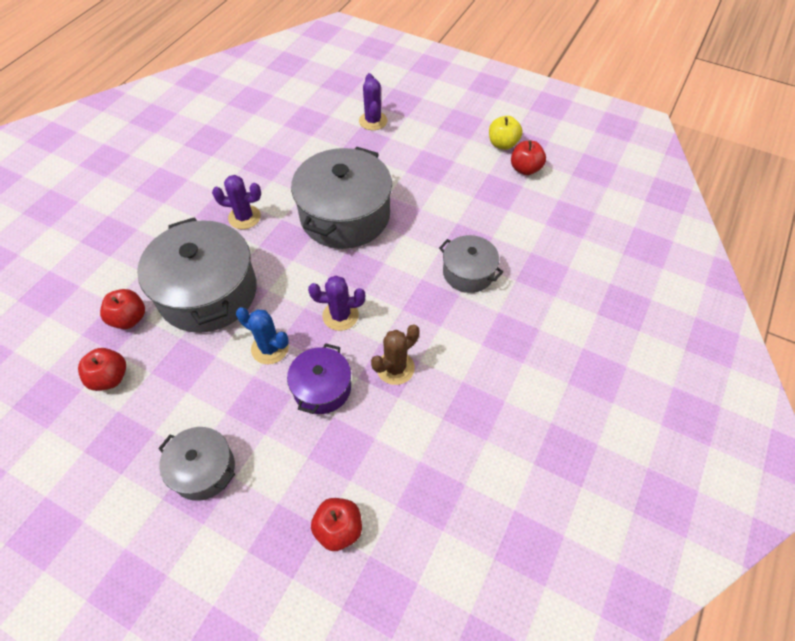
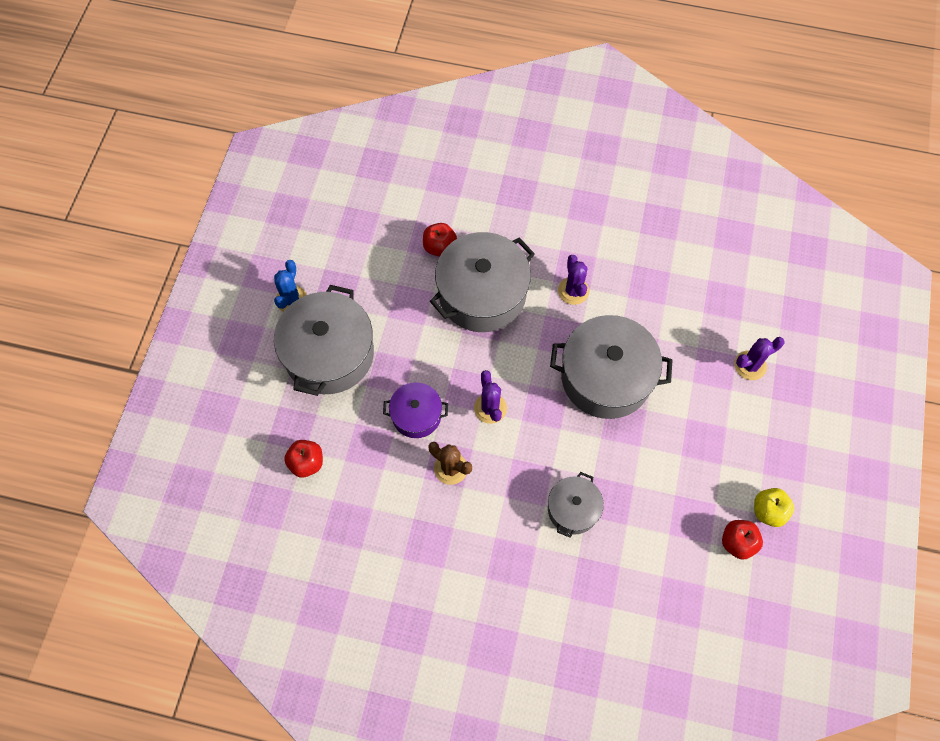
camera: 75 degrees right, 10 degrees up
(110, 378) = (385, 258): red apple -> none
(203, 469) = (329, 354): grey pot -> grey pot, size x1.86
(270, 348) = (442, 362): blue cactus -> blue cactus (291, 299)

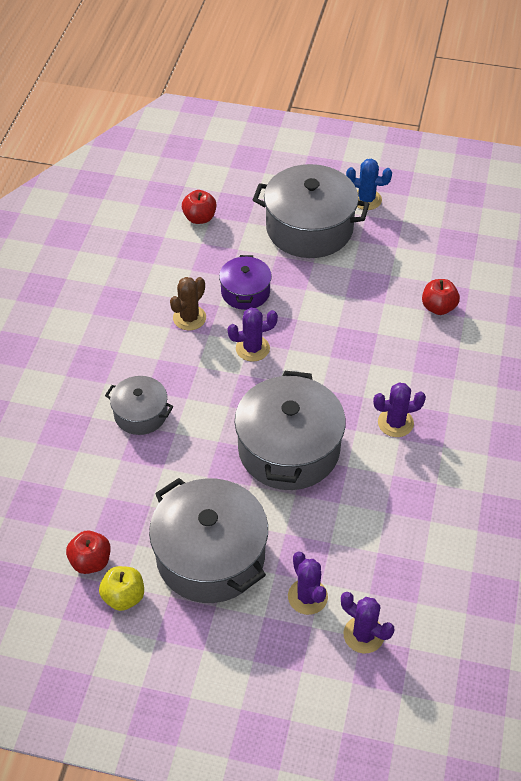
camera: 90 degrees right, 15 degrees down
(482, 294) = (384, 342): grey pot -> grey pot (210, 556)
(778, 326) = (363, 635): none -> purple cactus

